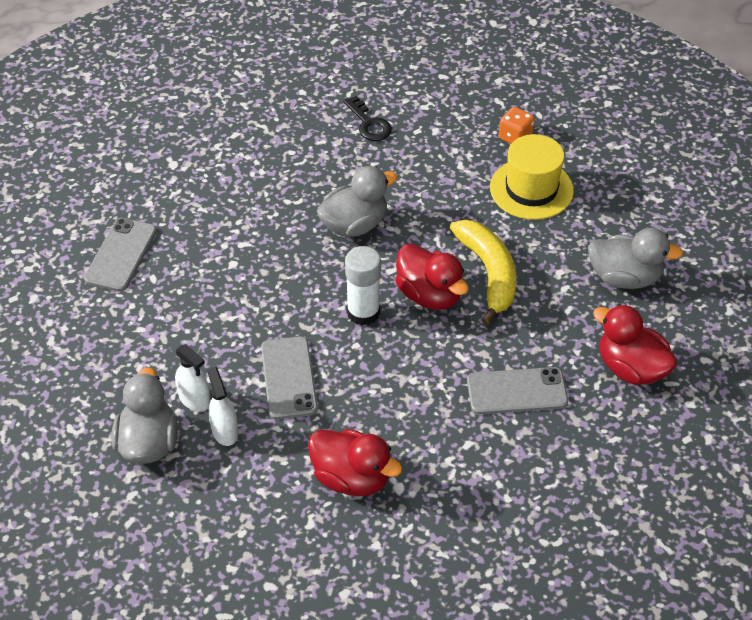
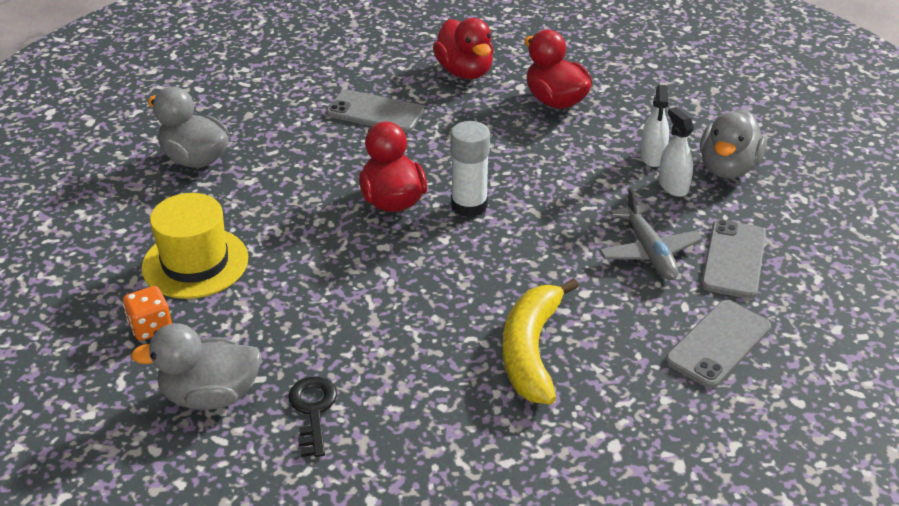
camera: 155 degrees left, 10 degrees down
(195, 318) = (649, 252): none -> grey plane
(289, 378) = (573, 176): grey phone -> grey phone (733, 259)
(354, 225) = (421, 289): grey duck -> grey duck (210, 395)
(488, 273) = (318, 200): yellow banana -> yellow banana (531, 351)
(631, 368) = (265, 100): red duck -> red duck (465, 71)

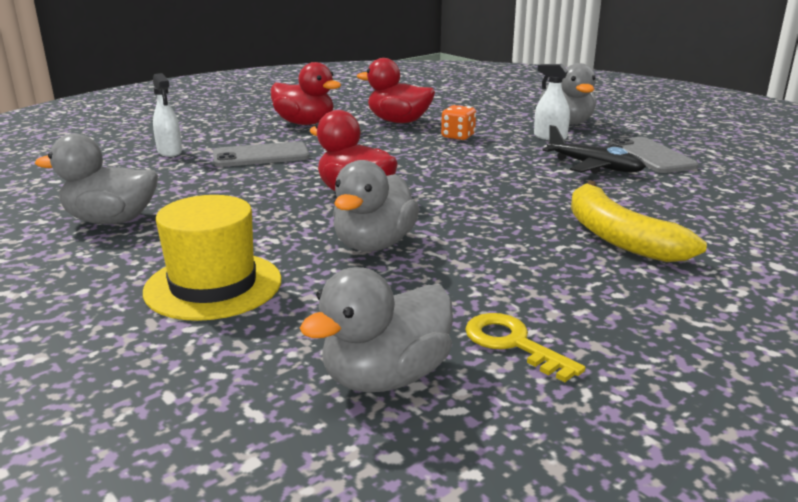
camera: 35 degrees left, 15 degrees down
(151, 327) = (228, 350): orange dice -> orange dice (458, 136)
(313, 410) = (512, 343): black key -> yellow key
(338, 269) = (374, 244): none -> grey duck
(469, 205) = (425, 180): white glue stick -> none
(649, 252) = (594, 167): grey plane -> black plane
(652, 157) = (512, 129): white spray bottle -> white spray bottle (170, 151)
(718, 344) = (724, 193): grey phone -> none

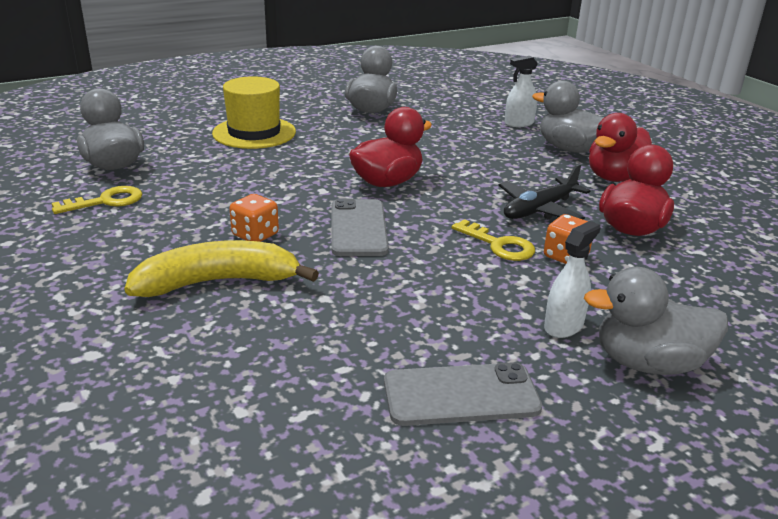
camera: 100 degrees right, 5 degrees up
(261, 156) = (502, 153): grey phone -> grey phone (358, 228)
(374, 244) = (279, 179): grey duck -> grey duck (569, 149)
(456, 152) = (499, 245): none -> yellow key
(519, 236) = (255, 235): none -> orange dice
(594, 167) = (424, 327): black plane -> black plane (539, 210)

